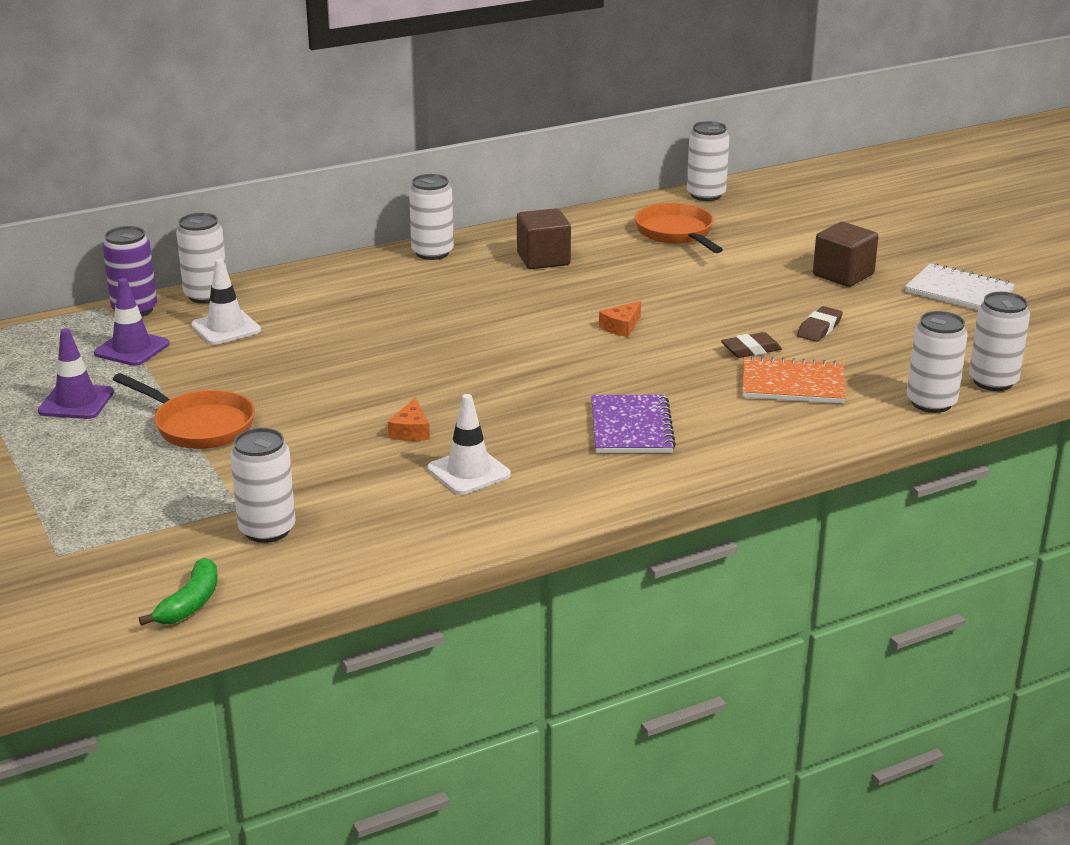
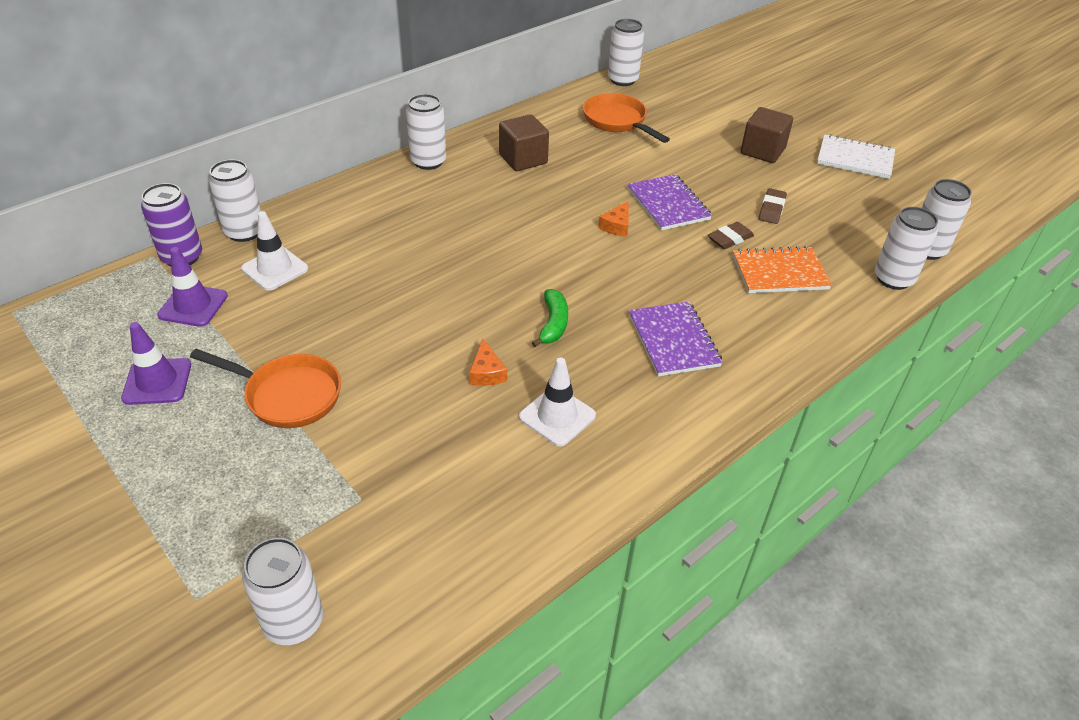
camera: 15 degrees left, 15 degrees up
(190, 603) = (355, 646): green banana -> green banana (553, 324)
(267, 530) = (398, 525): white can -> white can (293, 621)
(694, 313) = (668, 204): none -> purple notebook

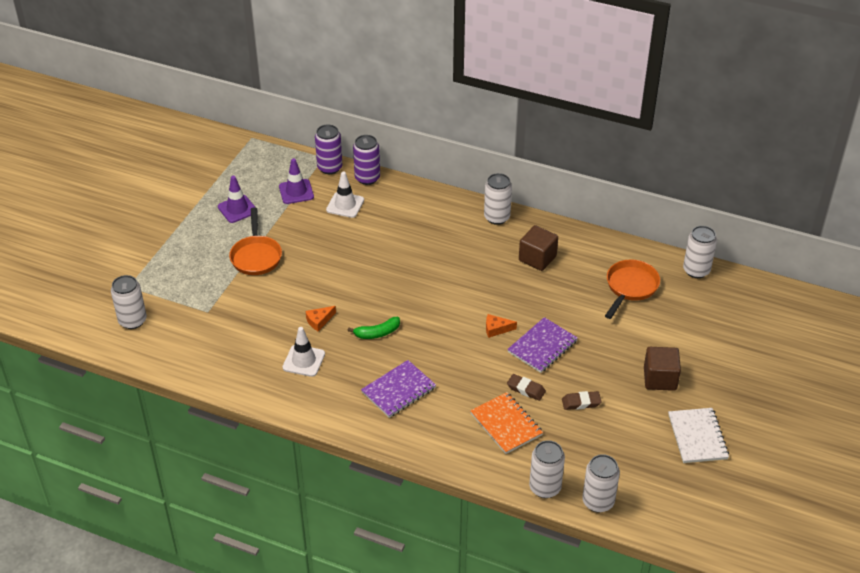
camera: 65 degrees right, 0 degrees up
(244, 232) = (367, 178): white can -> purple can

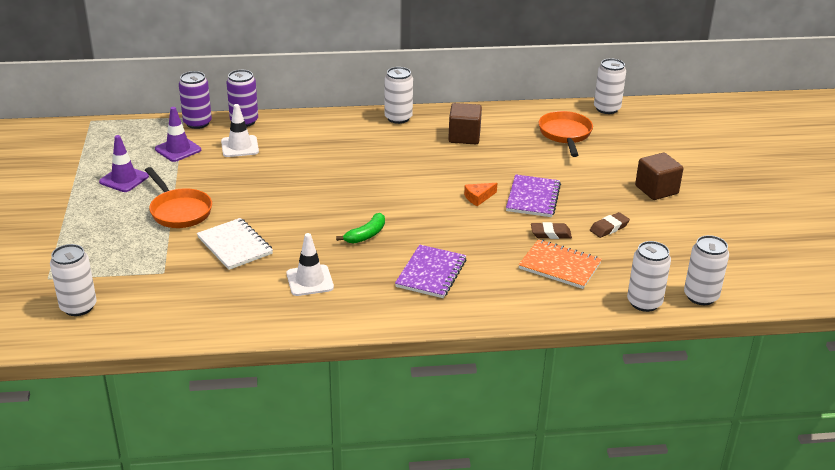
camera: 30 degrees left, 10 degrees down
(319, 321) = (296, 243): orange cheese -> none
(697, 437) = (730, 220): white notebook -> white notebook (234, 246)

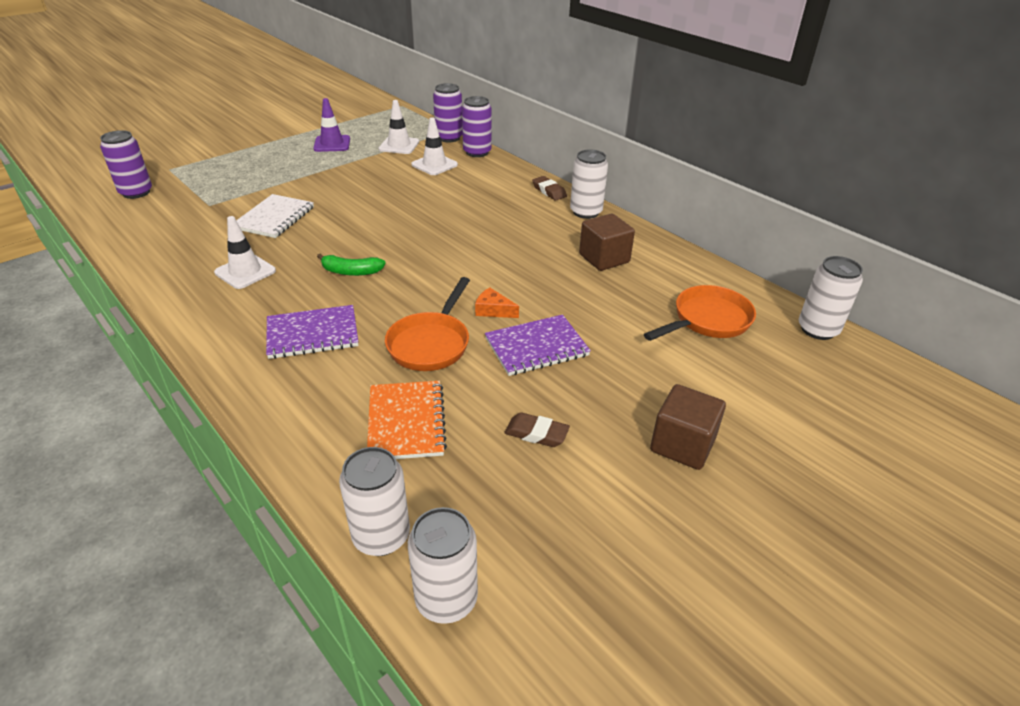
camera: 55 degrees right, 5 degrees up
(78, 307) = (136, 192): white can -> purple can
(178, 149) = (399, 145): purple traffic cone -> white traffic cone
(179, 211) = (307, 178): orange pan -> orange pan (431, 343)
(550, 234) = (472, 389): brown eraser -> brown eraser (549, 191)

